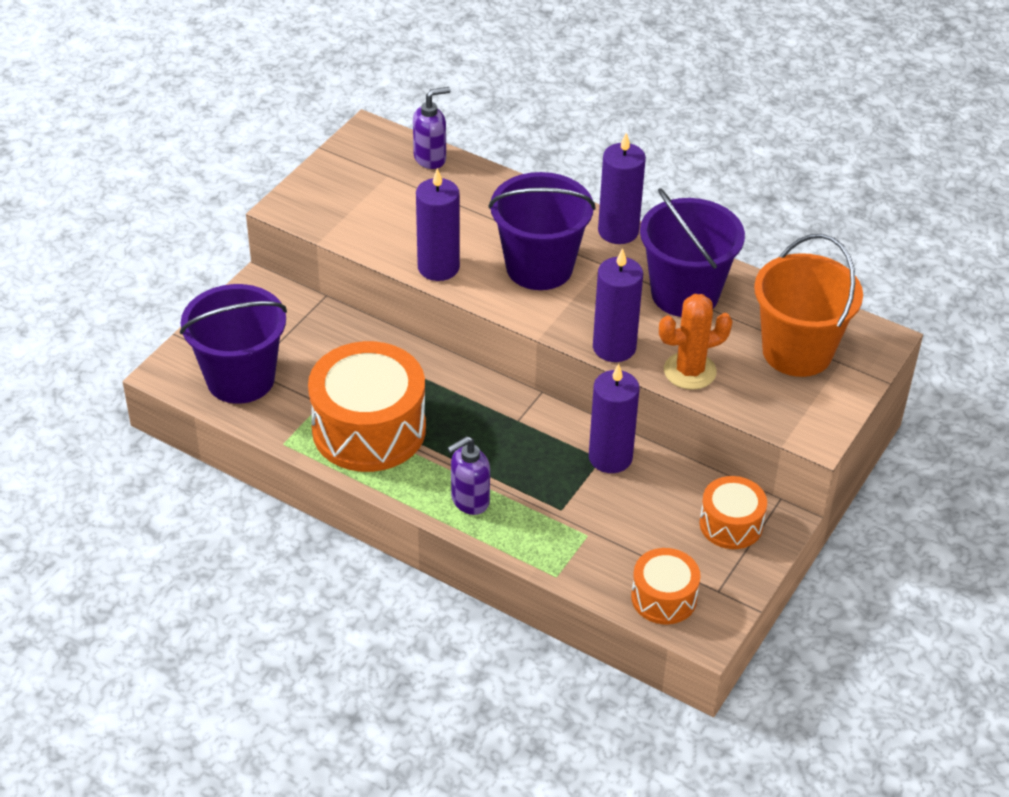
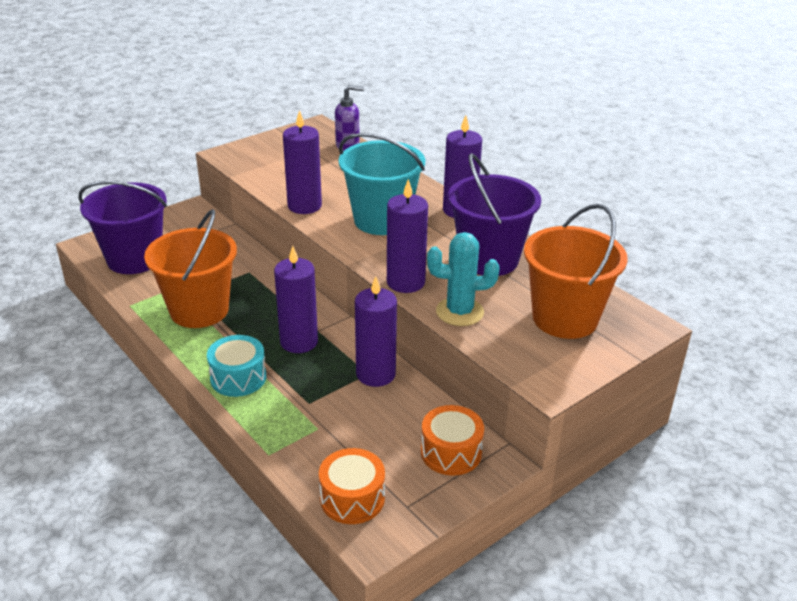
camera: 20 degrees right, 10 degrees down
(369, 429) = (199, 310): orange drum -> orange bucket
(469, 501) = (238, 377): purple soap dispenser -> turquoise drum
(506, 440) = (299, 342): none -> purple candle
(539, 267) = (381, 220): purple bucket -> turquoise bucket
(689, 371) = (459, 312): orange cactus -> turquoise cactus

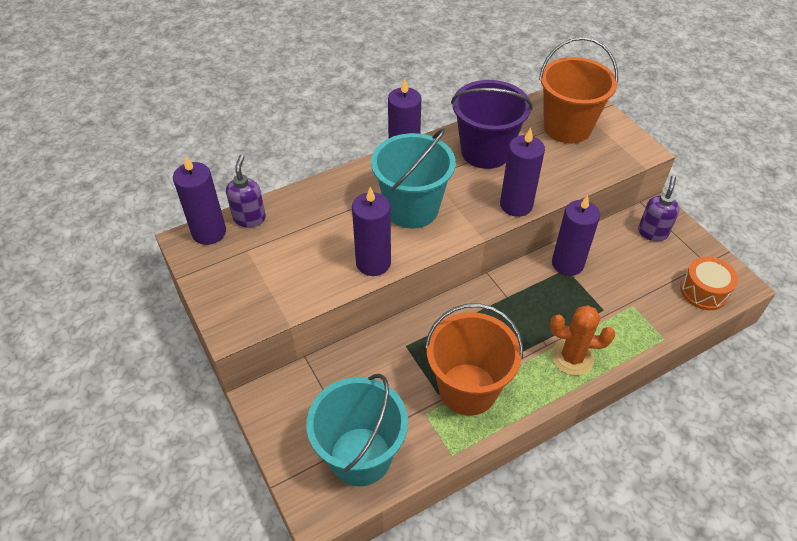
camera: 80 degrees left, 15 degrees up
(134, 259) = (360, 456): purple bucket -> turquoise bucket
(238, 377) = (572, 357): turquoise drum -> orange cactus
(299, 342) = (523, 311): purple candle -> purple candle (209, 232)
(451, 452) = (652, 232): orange drum -> purple soap dispenser
(459, 312) = (559, 179): turquoise cactus -> none

